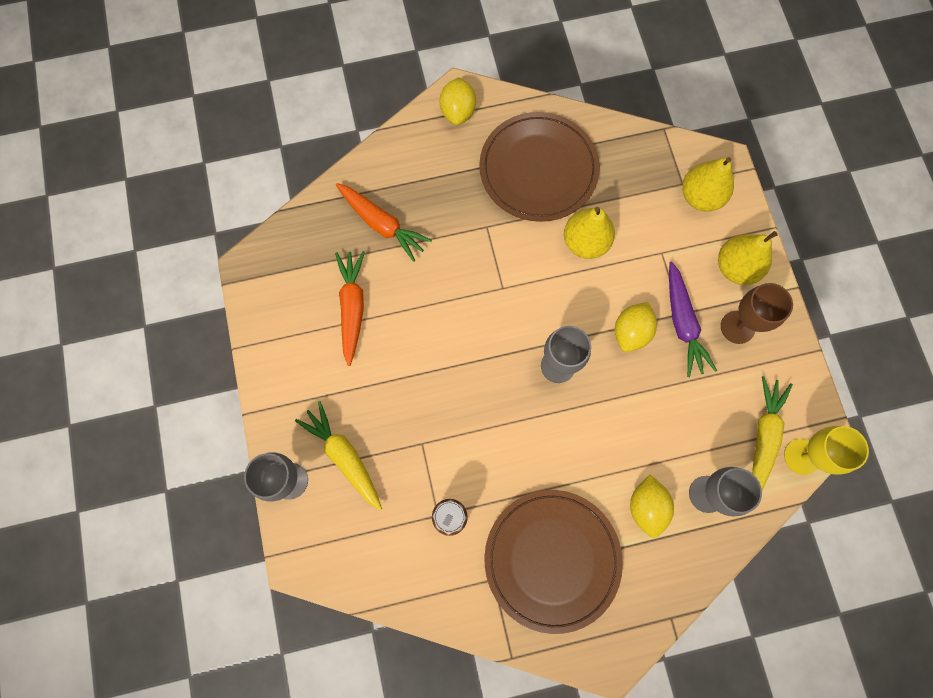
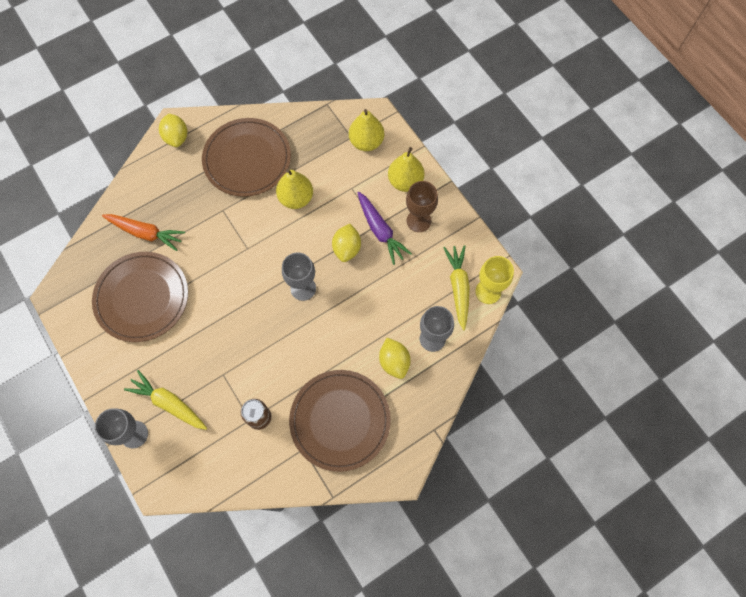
camera: 20 degrees left, 5 degrees down
(352, 307) = (142, 298): orange carrot -> brown plate

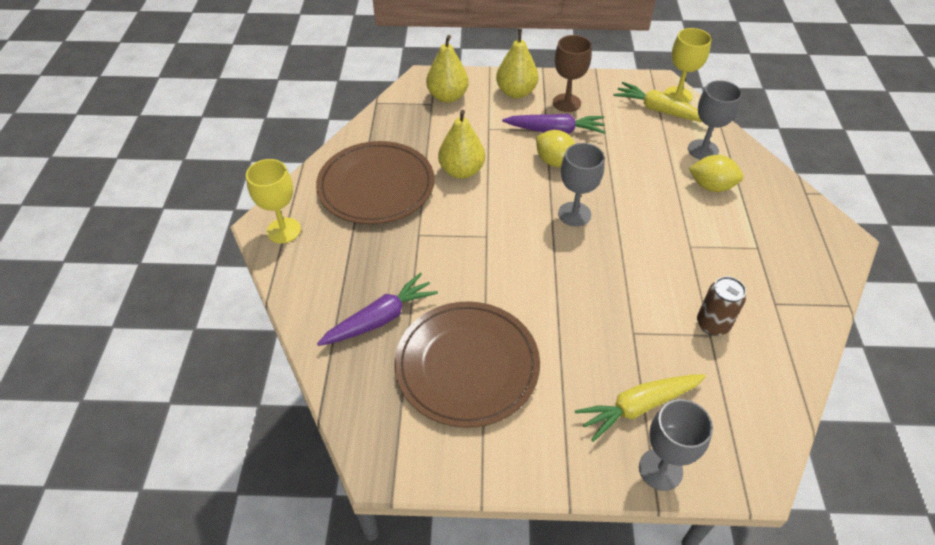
camera: 55 degrees left, 20 degrees down
(146, 233) = (380, 318): orange carrot -> purple carrot
(176, 137) = (284, 230): yellow lemon -> yellow goblet
(340, 420) = (756, 257): brown plate -> none

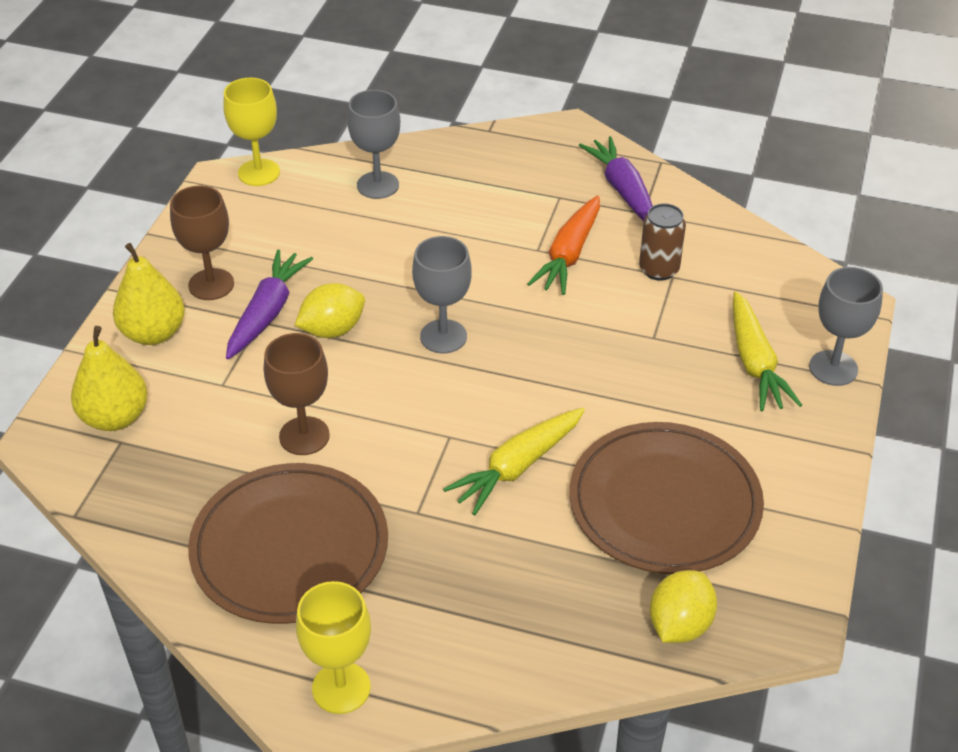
camera: 75 degrees left, 5 degrees down
(380, 318) = (563, 582): purple carrot -> purple carrot (623, 190)
(461, 171) = (304, 436): yellow pear -> brown goblet
(659, 110) = (280, 199): yellow carrot -> yellow carrot (517, 467)
(695, 265) = (569, 255): none -> orange carrot
(711, 186) = (446, 200): yellow lemon -> yellow lemon (679, 625)

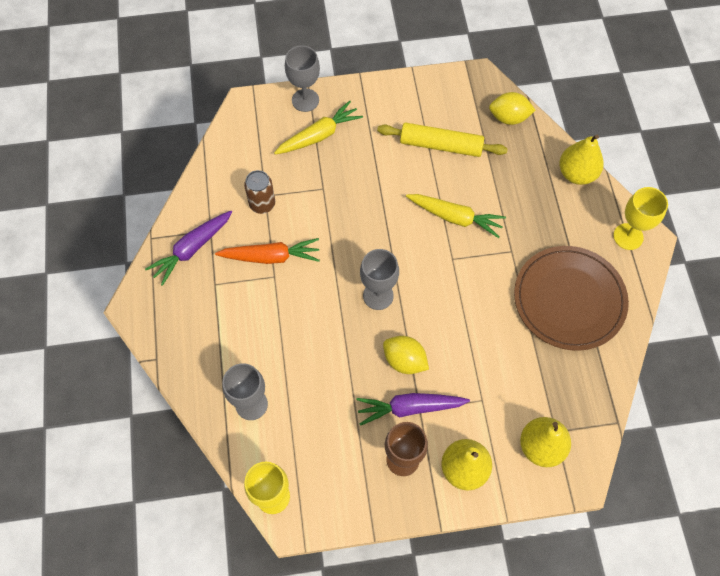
camera: 115 degrees left, 20 degrees up
(304, 436) = (494, 332): brown goblet -> none
(508, 673) = (576, 174): none -> yellow pear
(664, 502) = (441, 145): brown plate -> yellow rolling pin

